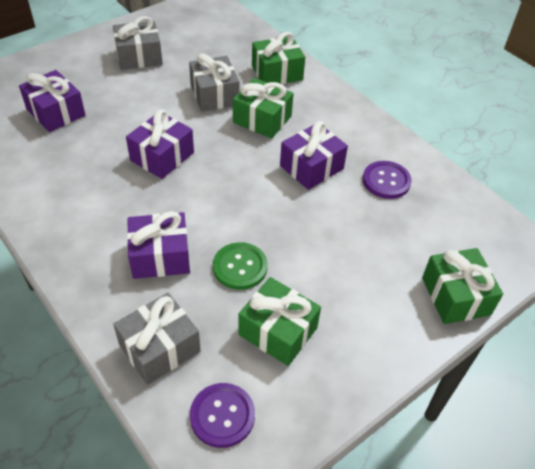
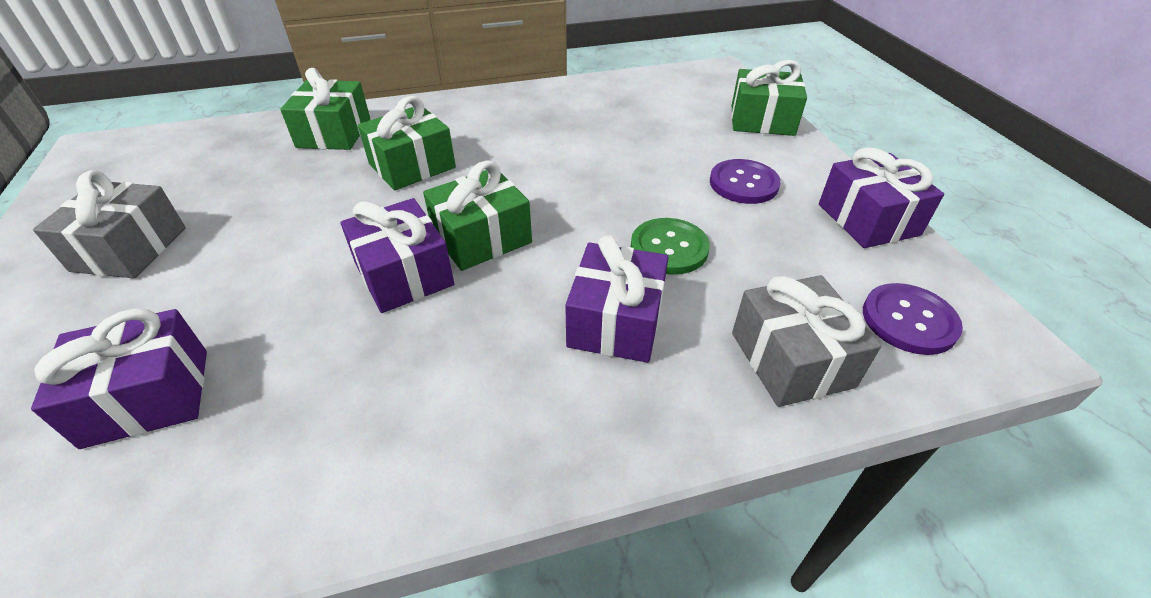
camera: 65 degrees left, 5 degrees down
(214, 95) = (319, 193): grey gift -> none
(278, 331) = (783, 242): green gift -> green gift (481, 238)
(311, 167) = (530, 152): purple gift -> purple gift (868, 219)
(386, 181) = (587, 113): purple button -> purple button (743, 183)

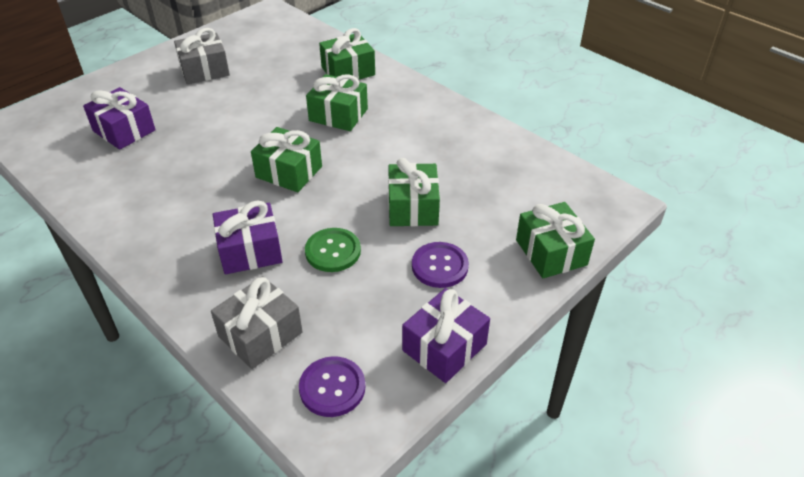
camera: 60 degrees right, 0 degrees up
(404, 274) = (240, 159): purple gift -> none
(636, 170) = (413, 207): none -> green gift

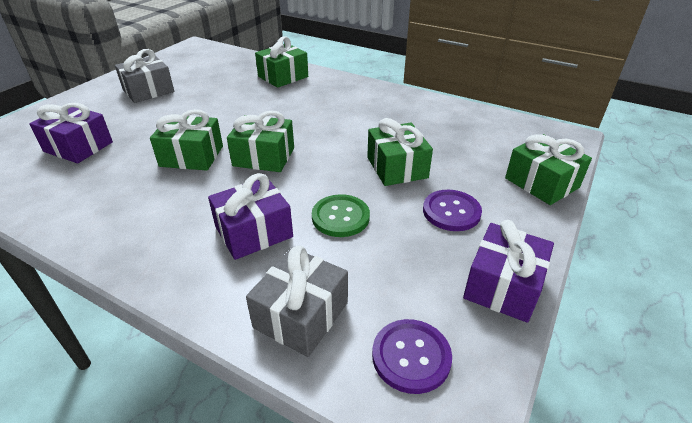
camera: 15 degrees left, 5 degrees down
(338, 115) = (290, 107): green gift -> green gift (191, 156)

